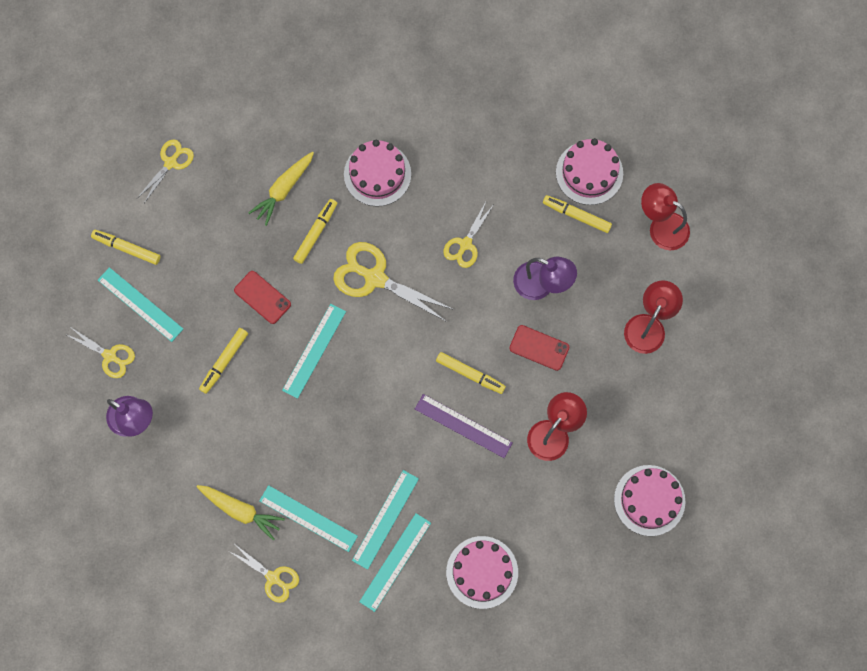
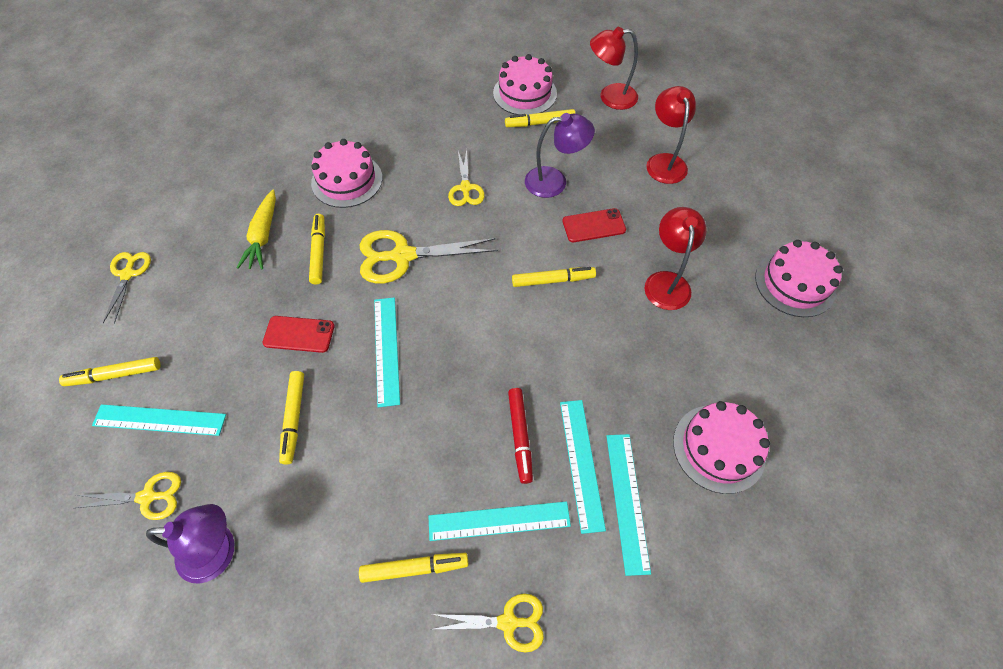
camera: 35 degrees left, 15 degrees down
(240, 510) = (415, 568): yellow carrot -> yellow marker
(359, 474) = (520, 436): none -> red marker
(463, 426) = (583, 326): purple ruler -> none

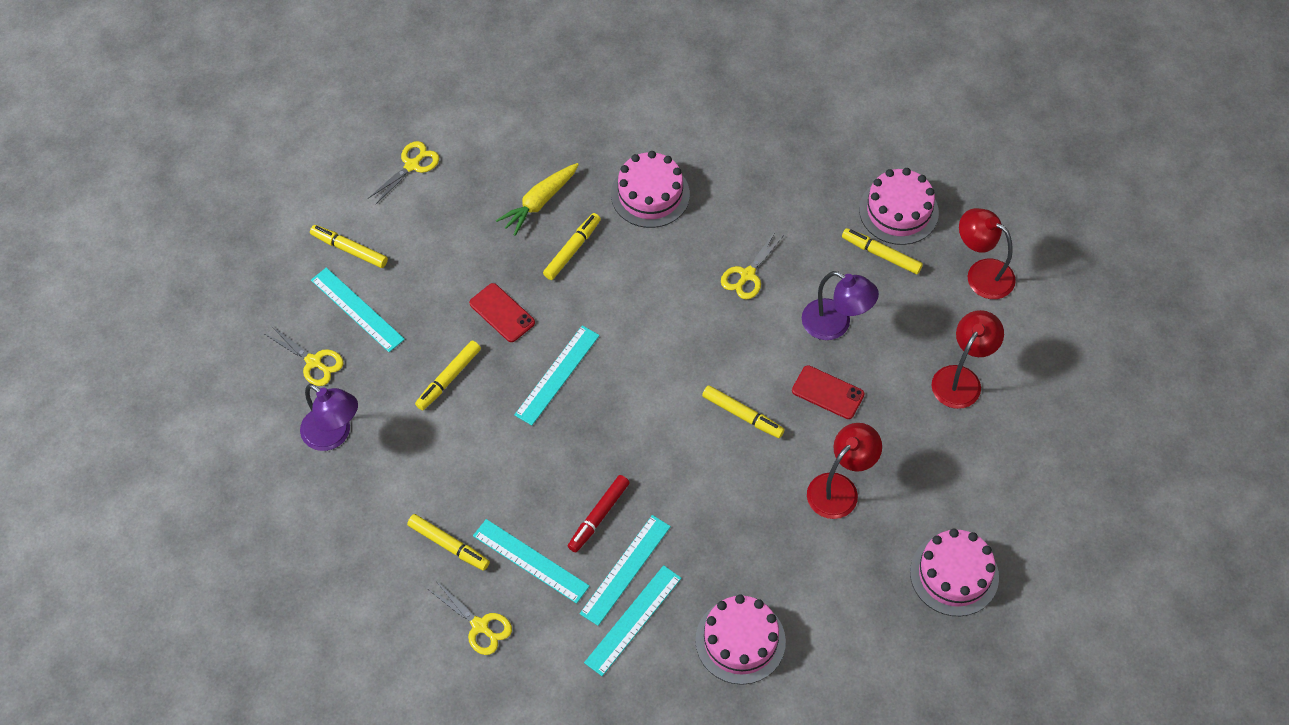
camera: 40 degrees right, 0 degrees up
(403, 256) = (637, 302): yellow scissors -> none

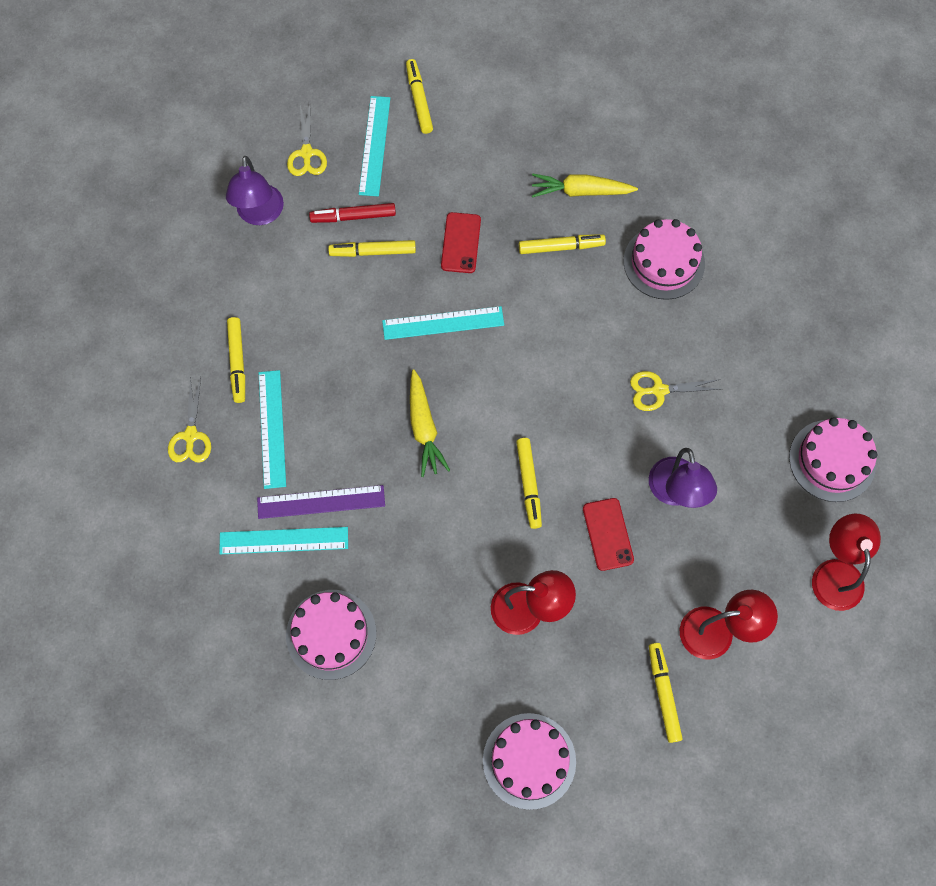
camera: 50 degrees right, 10 degrees up
(412, 165) = (529, 81): yellow scissors -> none
(598, 516) = (349, 447): red marker -> red marker (353, 216)
(625, 569) = (321, 502): turquoise ruler -> purple ruler
(631, 452) = (424, 427): none -> yellow carrot
(881, 254) = (776, 478): yellow marker -> yellow marker (663, 693)

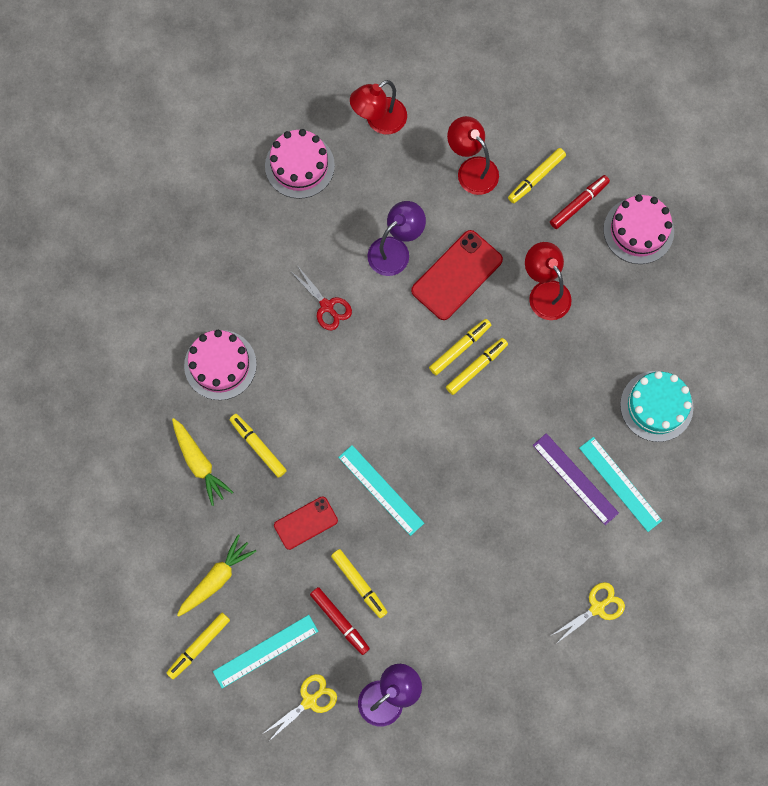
camera: 125 degrees left, 5 degrees up
(237, 362) = (519, 618): yellow marker -> yellow marker (476, 367)
(272, 428) = (549, 553): turquoise ruler -> none
(331, 634) = (656, 406): pink cake -> turquoise cake
(424, 427) = (470, 447): yellow carrot -> yellow carrot (216, 579)
(603, 717) = (579, 204): none -> red marker
(607, 534) = (457, 275): red phone -> red phone, size x1.60
(659, 390) = (327, 306): yellow scissors -> red scissors

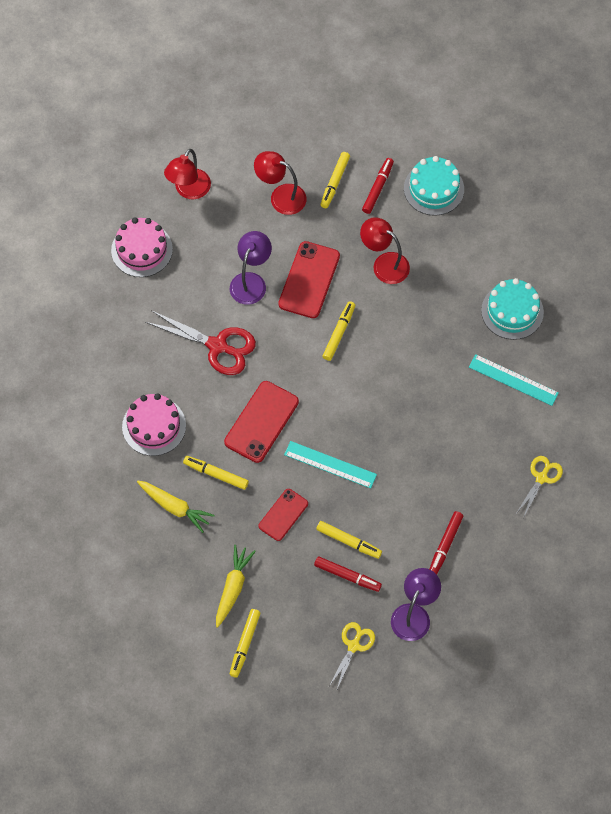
camera: 25 degrees left, 10 degrees down
(265, 651) = (300, 624): turquoise ruler -> none
(327, 306) = (217, 346): red scissors -> red scissors, size x1.67
(332, 410) = (261, 422): none -> red phone
(458, 635) = (445, 545): none -> red marker
(476, 367) = (359, 342): yellow marker -> none
(575, 479) = (477, 391): purple ruler -> none
(638, 230) = (434, 189): pink cake -> turquoise cake

